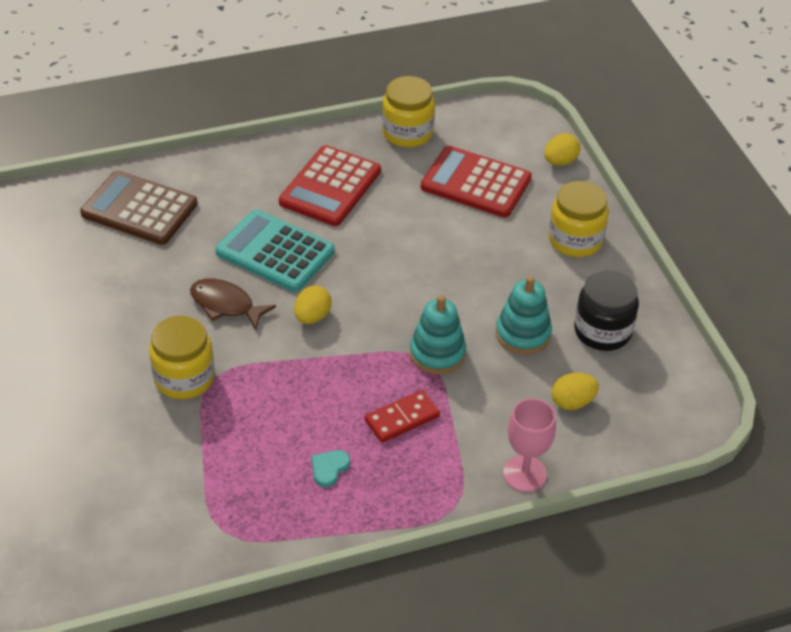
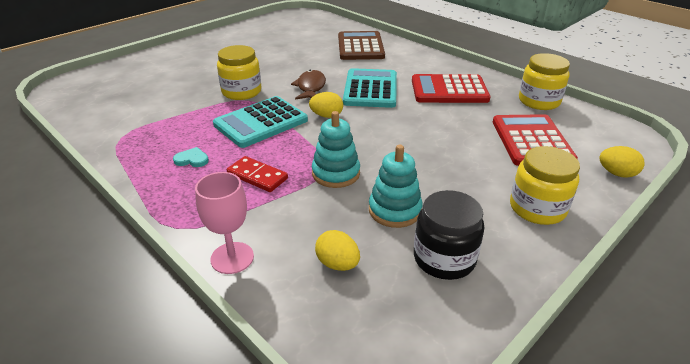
camera: 65 degrees right, 10 degrees down
(285, 382) = (261, 122): none -> turquoise calculator

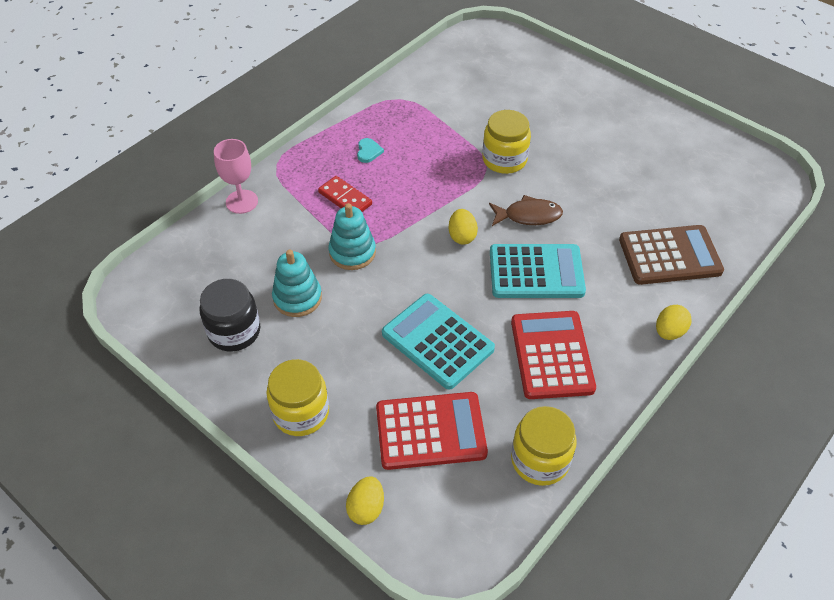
camera: 85 degrees right, 15 degrees up
(257, 176) = (345, 198): red domino -> red domino turned 75 degrees counterclockwise
(261, 122) = (440, 186): turquoise calculator -> turquoise calculator (437, 341)
(337, 264) = (232, 263): yellow egg -> yellow egg (669, 332)

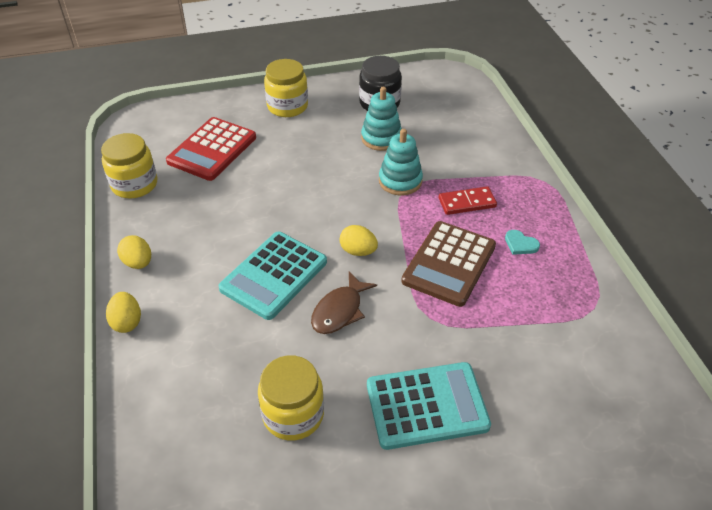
camera: 125 degrees right, 5 degrees down
(242, 202) = (510, 147): pink goblet -> none
(366, 508) = (199, 106): yellow egg -> yellow egg (138, 263)
(437, 341) = (272, 185): turquoise calculator -> turquoise calculator (427, 406)
(504, 159) = (431, 340): yellow jar -> yellow jar (293, 414)
(552, 355) = (193, 236): red calculator -> none
(670, 256) = (189, 387): brown calculator -> brown calculator (449, 263)

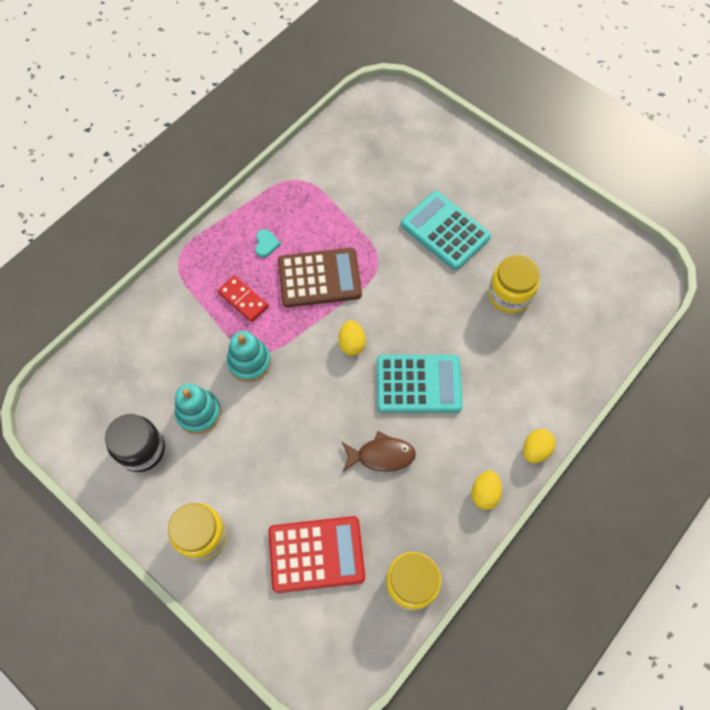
camera: 125 degrees left, 20 degrees up
(339, 311) = (415, 320): brown fish -> brown fish (381, 455)

